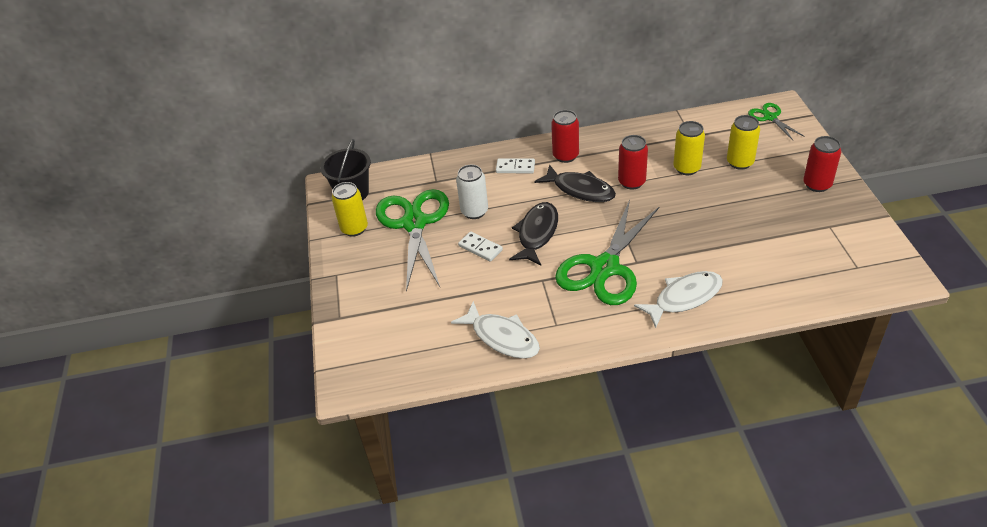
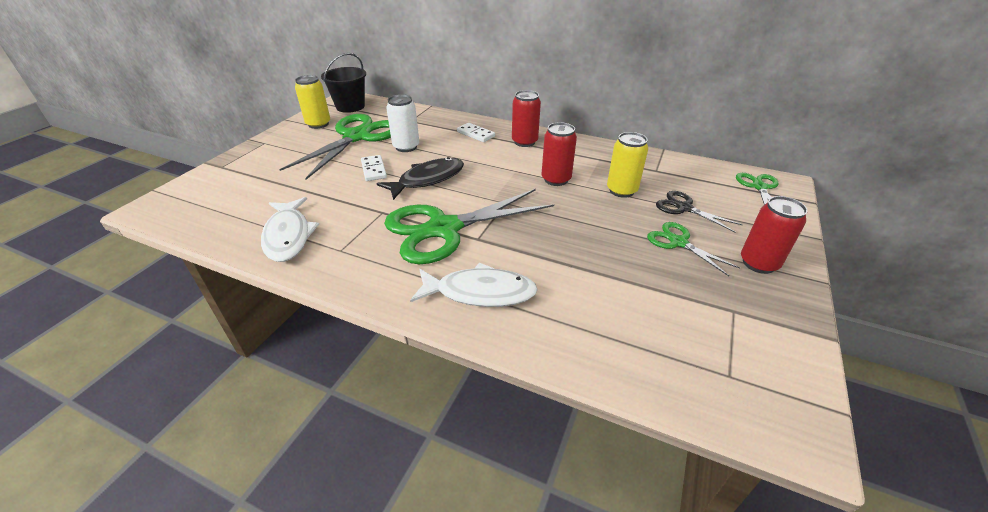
camera: 30 degrees right, 5 degrees down
(580, 190) = (504, 167): black fish -> none
(740, 162) = (684, 208): yellow can -> black scissors
(761, 194) = (678, 242): none -> green scissors

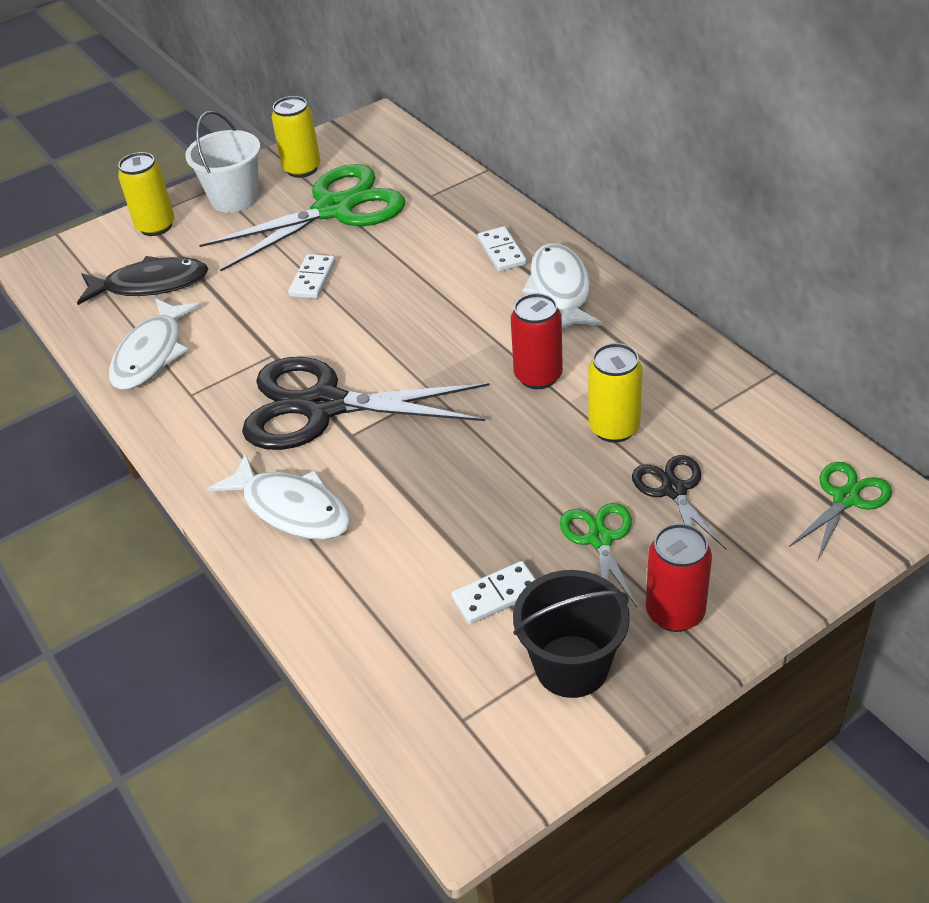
camera: 35 degrees right, 5 degrees up
(235, 169) = (156, 226): none -> yellow can
(283, 145) = (234, 198): none -> white bucket
(350, 106) = (368, 142): black bucket -> black bucket (571, 666)
(406, 147) = (384, 249): white can -> none
(427, 179) = (366, 318): black fish -> black fish (150, 285)
(444, 229) = (323, 406): green scissors -> black scissors
(524, 142) = (560, 289): red can -> white fish
(661, 292) = (496, 595): none -> white domino

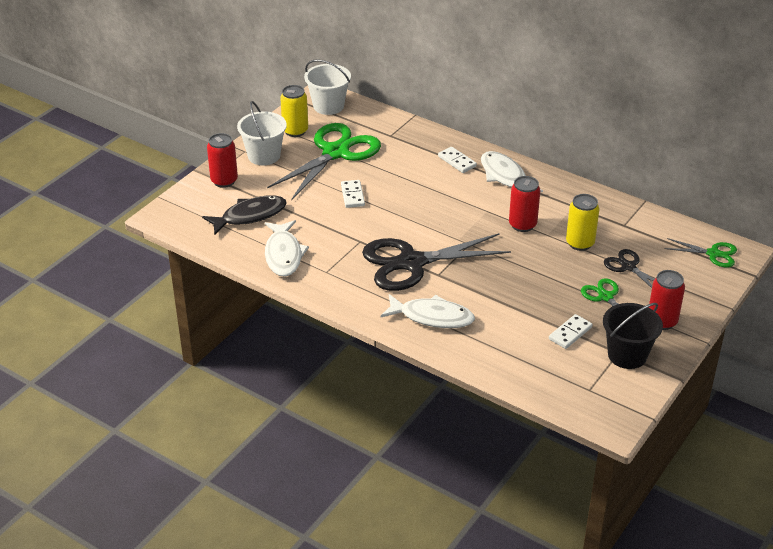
camera: 25 degrees left, 5 degrees down
(156, 226) = (224, 181): yellow can -> red can
(372, 139) = (328, 106): none -> white bucket
(845, 498) = (713, 254): green scissors -> green scissors turned 90 degrees clockwise

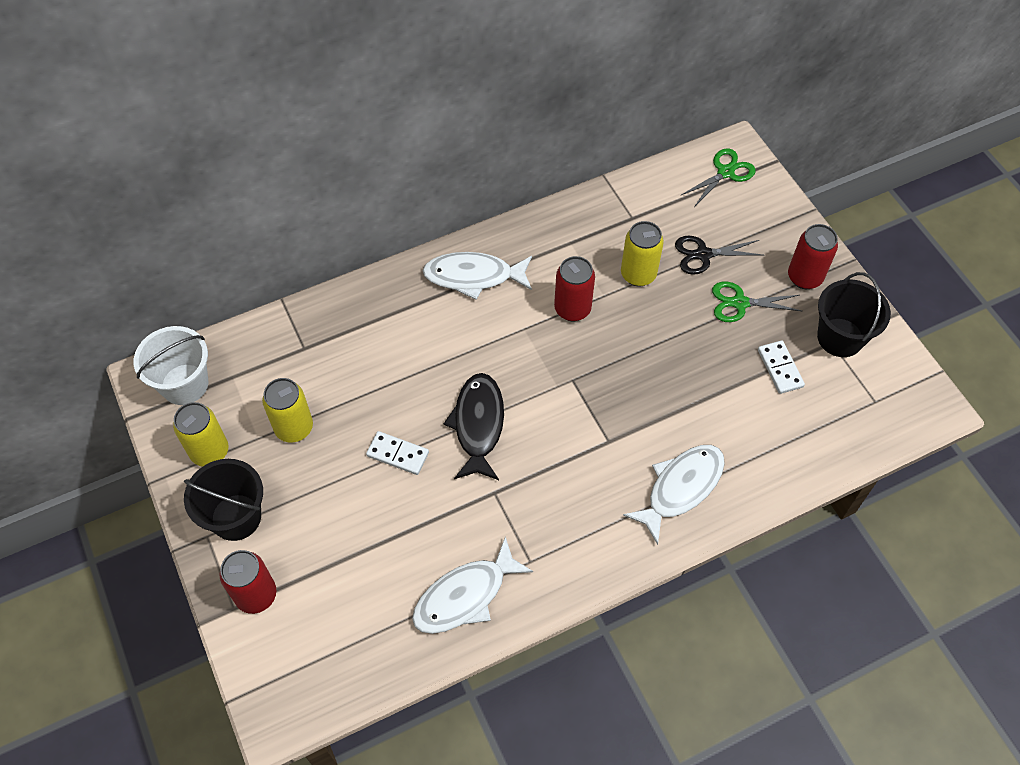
camera: 60 degrees left, 20 degrees up
(250, 216) = (357, 599): black fish -> black fish (478, 425)
(264, 156) = (236, 517): white bucket -> black bucket
(283, 254) = (465, 596): white fish -> white fish turned 120 degrees clockwise
(335, 152) = (294, 428): green scissors -> yellow can
(411, 263) = (571, 458): black scissors -> none
(457, 161) = (410, 307): white domino -> none

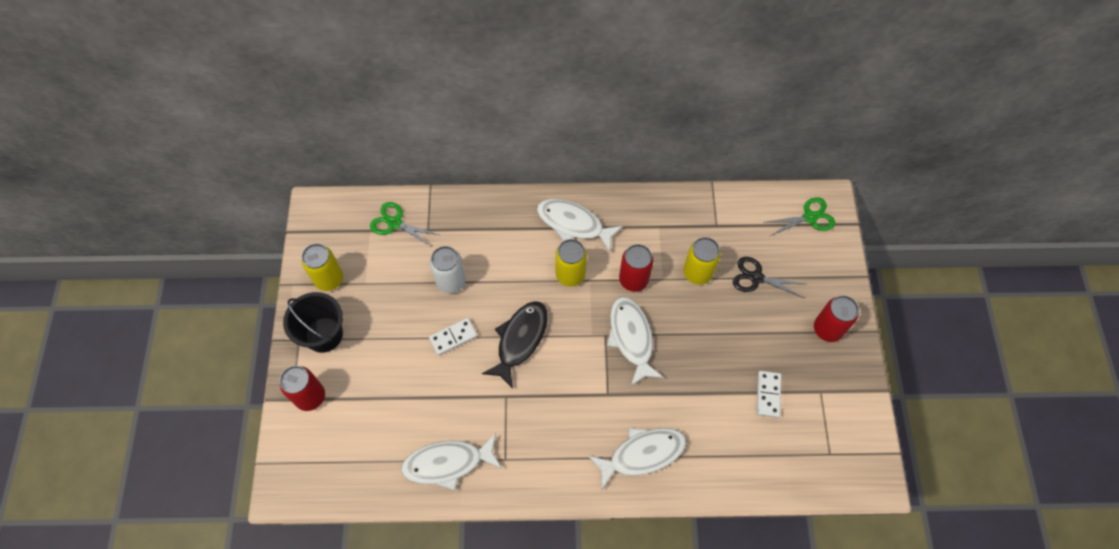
camera: 25 degrees right, 5 degrees up
(185, 384) = (336, 222): white bucket -> none
(294, 428) = (392, 286): yellow can -> yellow can (570, 275)
(362, 394) = (451, 281): none -> white can
(398, 454) = (453, 337): white domino -> white domino turned 75 degrees counterclockwise
(603, 371) = (631, 338): none -> white fish
(740, 303) = (764, 329): green scissors -> green scissors (395, 223)
(840, 337) = (829, 390): black bucket -> none

